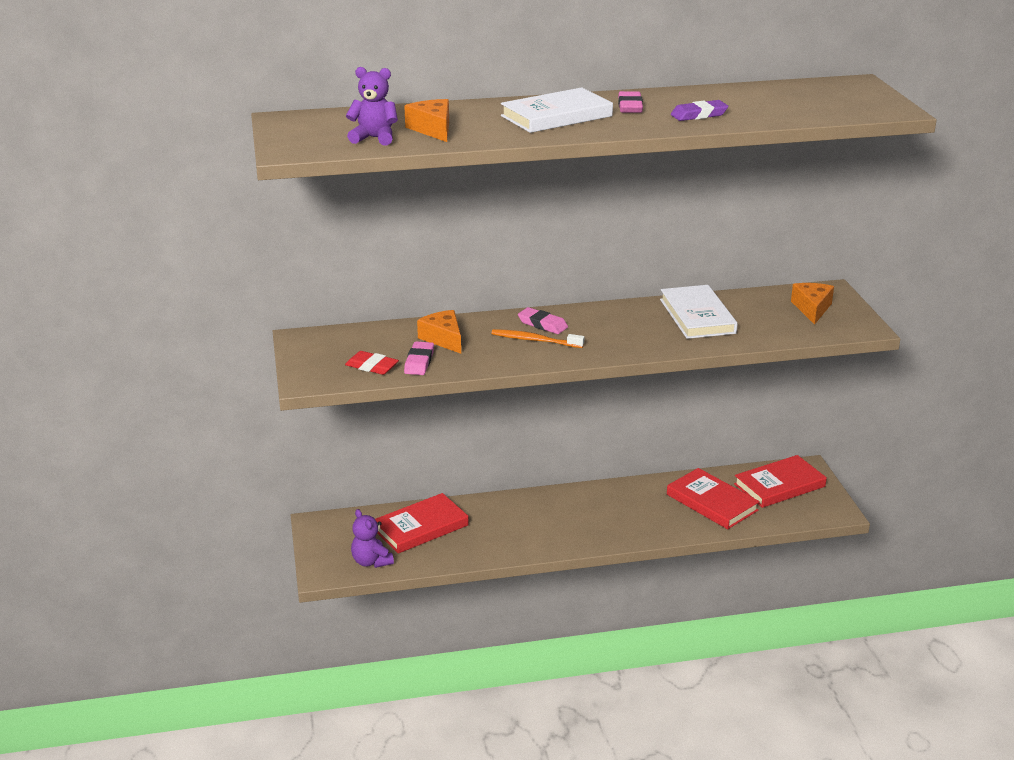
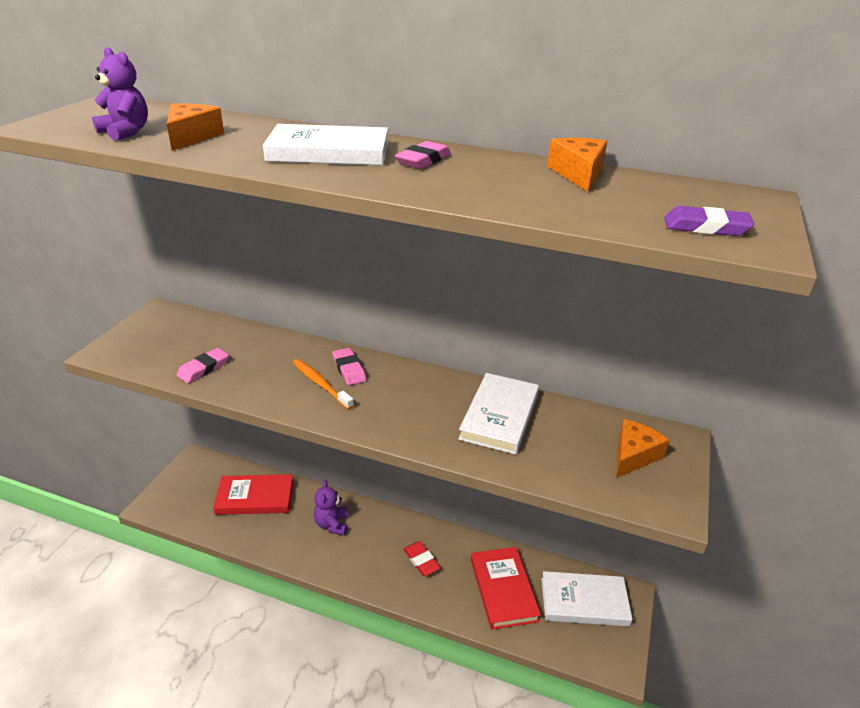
camera: 30 degrees right, 5 degrees up
(371, 561) = (190, 513): purple teddy bear -> purple teddy bear (332, 524)
(372, 366) = (165, 358): red eraser -> red eraser (421, 560)
(443, 339) = (253, 353): orange cheese -> orange cheese (578, 174)
(699, 115) = (480, 187): purple eraser -> purple eraser (706, 227)
(779, 485) = (584, 601): red book -> white book

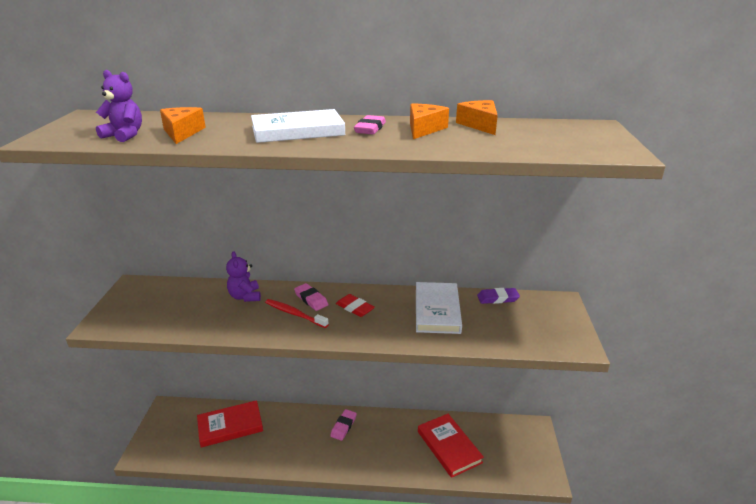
camera: 15 degrees left, 5 degrees down
(203, 368) = (193, 320): pink eraser -> pink eraser (343, 426)
(320, 384) = (294, 314): orange toothbrush -> red toothbrush
(332, 524) = (301, 431): purple teddy bear -> purple teddy bear (245, 296)
(421, 560) = (381, 441): red eraser -> red eraser (355, 308)
(584, 601) = (508, 440): white book -> none
(633, 455) = (538, 318): orange cheese -> orange cheese (424, 129)
(706, 227) = (583, 146): purple eraser -> purple eraser (497, 298)

